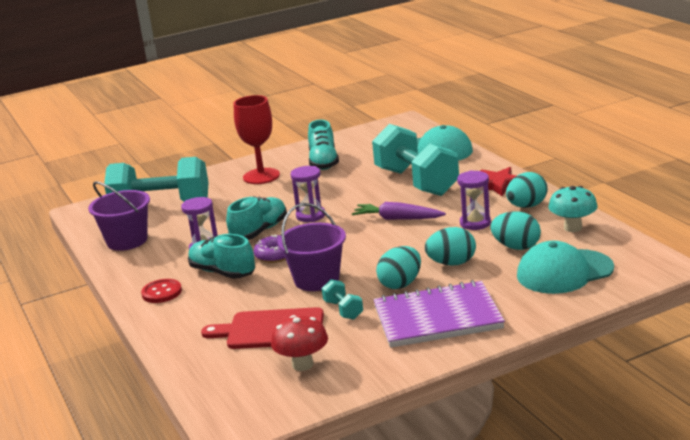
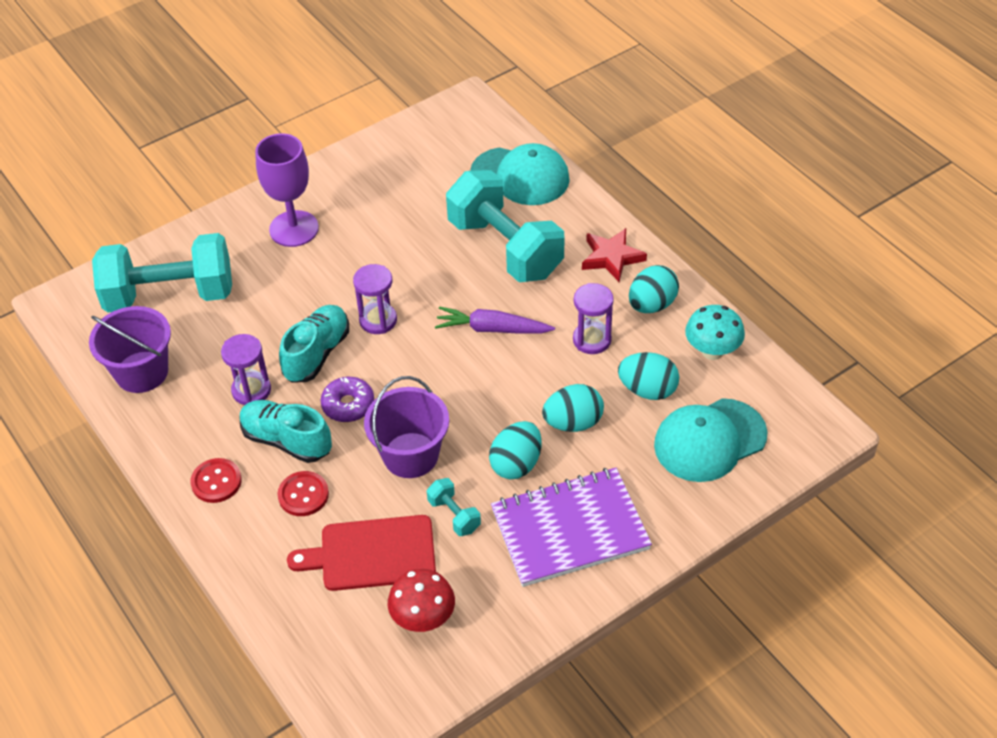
camera: 10 degrees left, 25 degrees up
(226, 299) = (303, 495): none -> red button
(261, 176) = (294, 229): red goblet -> purple goblet
(323, 162) = (373, 198): turquoise shoe -> none

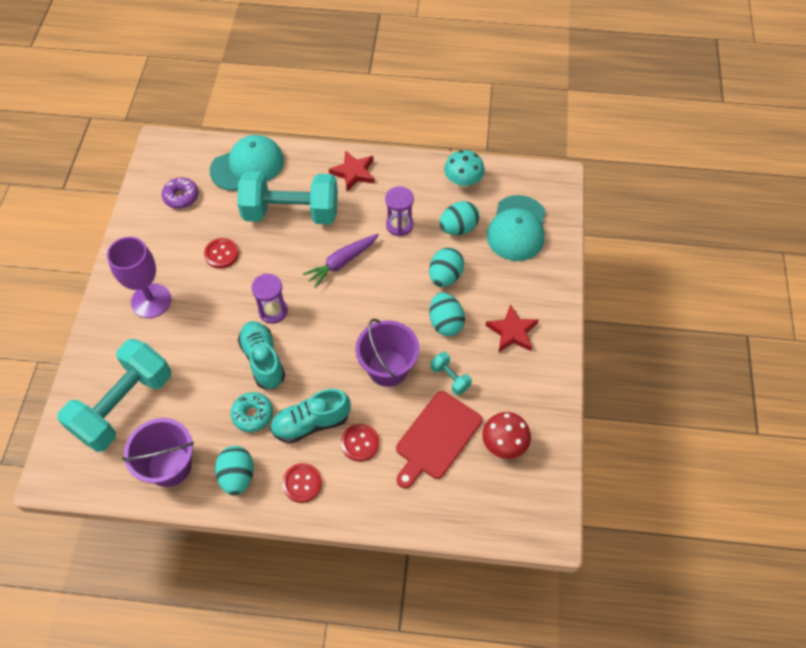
camera: 50 degrees left, 10 degrees up
(251, 390) = (252, 414): purple hourglass -> turquoise donut
(348, 405) = (319, 372): purple donut -> purple donut (181, 197)
(399, 236) = (221, 254): none -> red button
(454, 515) = (450, 378): turquoise dumbbell -> turquoise dumbbell turned 45 degrees clockwise
(570, 529) = (512, 332): purple notebook -> red star
(652, 305) = (405, 182): turquoise egg -> turquoise egg (237, 476)

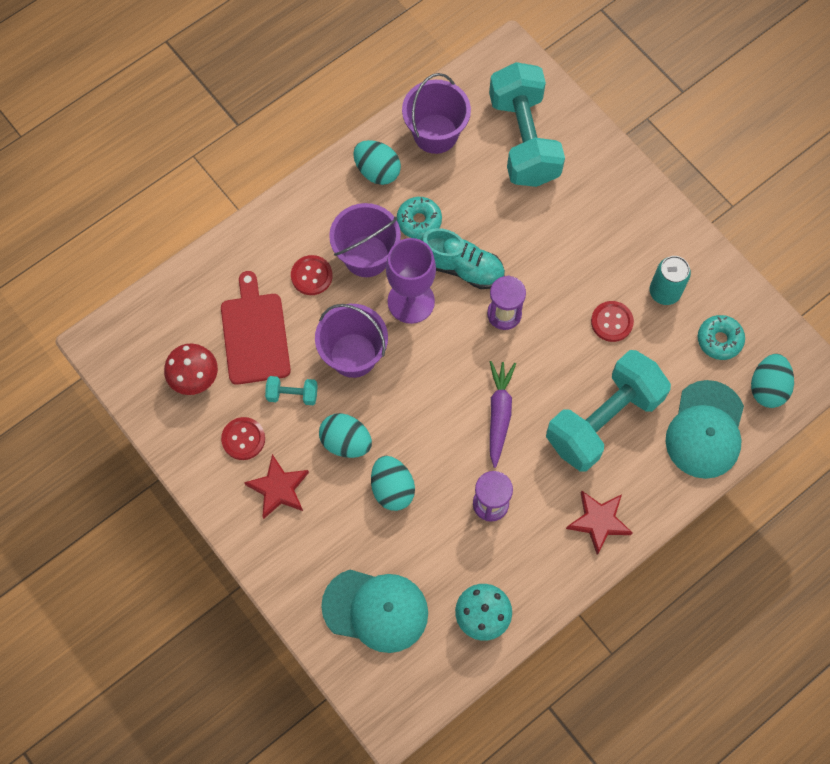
camera: 135 degrees right, 10 degrees up
(151, 301) = (613, 229): purple goblet -> purple goblet (411, 301)
(173, 243) = (664, 292): none -> turquoise can
(181, 197) = (719, 340): purple donut -> turquoise donut
(302, 483) = (324, 209): red button -> red button (243, 439)
(311, 423) = (366, 256): turquoise shoe -> purple bucket
(458, 228) = (432, 555): turquoise egg -> turquoise egg (767, 388)
(517, 228) = (375, 610): turquoise cap -> turquoise cap turned 135 degrees clockwise

